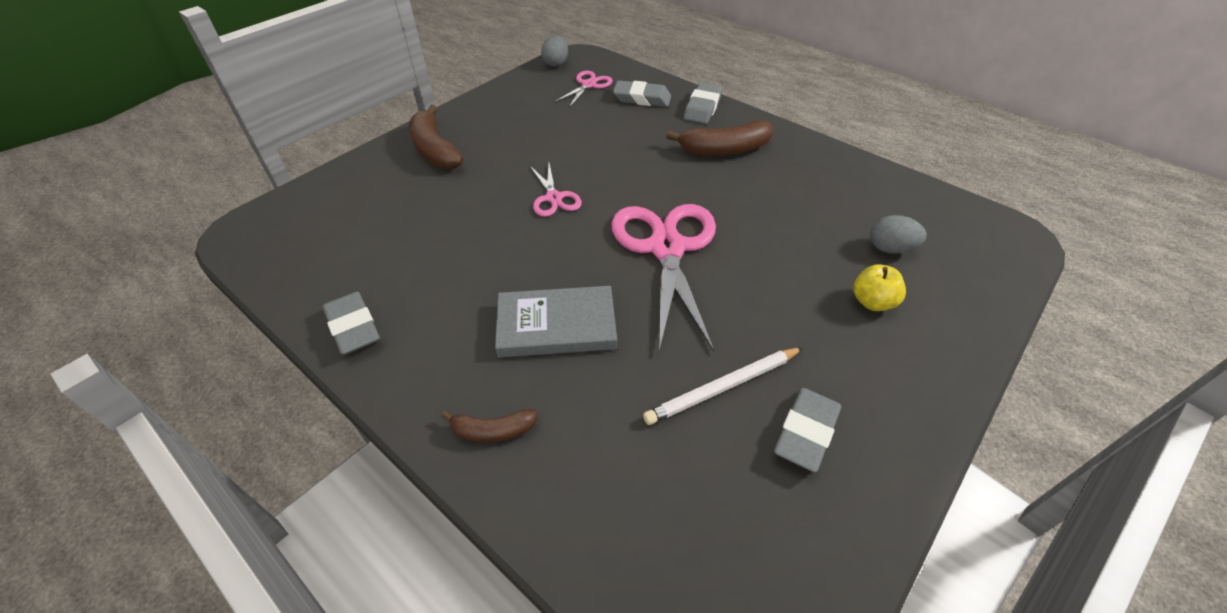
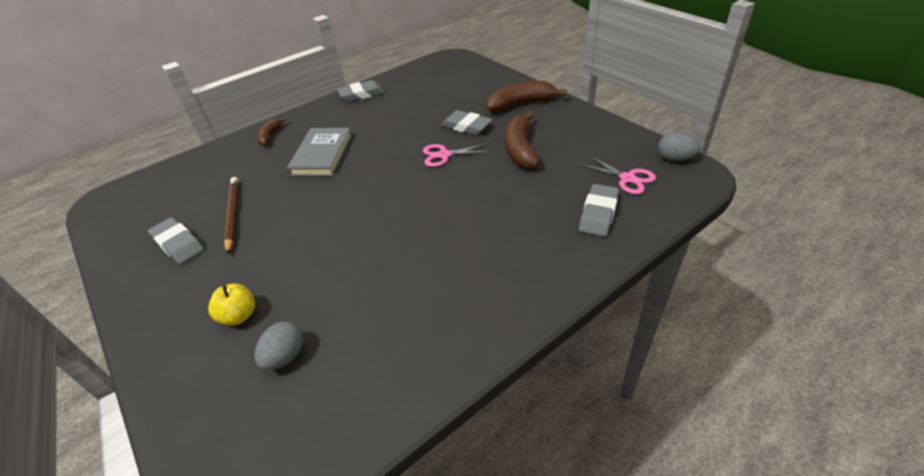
camera: 105 degrees right, 5 degrees down
(666, 248) = (363, 205): pink scissors -> none
(702, 107) = (577, 260): grey eraser -> grey eraser (466, 126)
(723, 387) = (232, 215): white pencil -> brown pencil
(724, 150) = (487, 263): brown banana -> brown banana (520, 149)

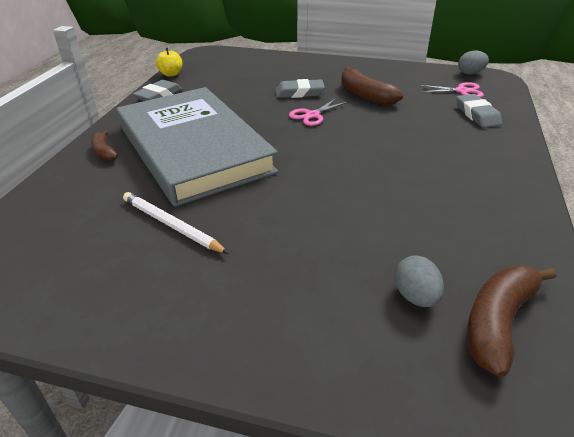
camera: 40 degrees left, 5 degrees down
(178, 244) = (144, 274): grey eraser -> none
(232, 215) = (171, 225): brown pencil -> white pencil
(239, 316) = (320, 293): yellow apple -> yellow apple (171, 74)
(322, 155) = (193, 148): grey book -> grey book, size x2.08
(521, 104) = (319, 69): brown banana -> brown banana (498, 322)

